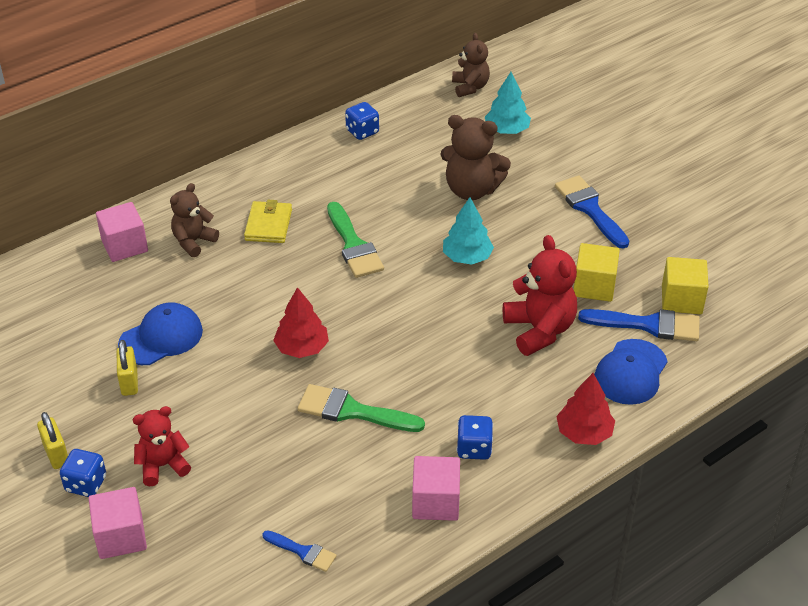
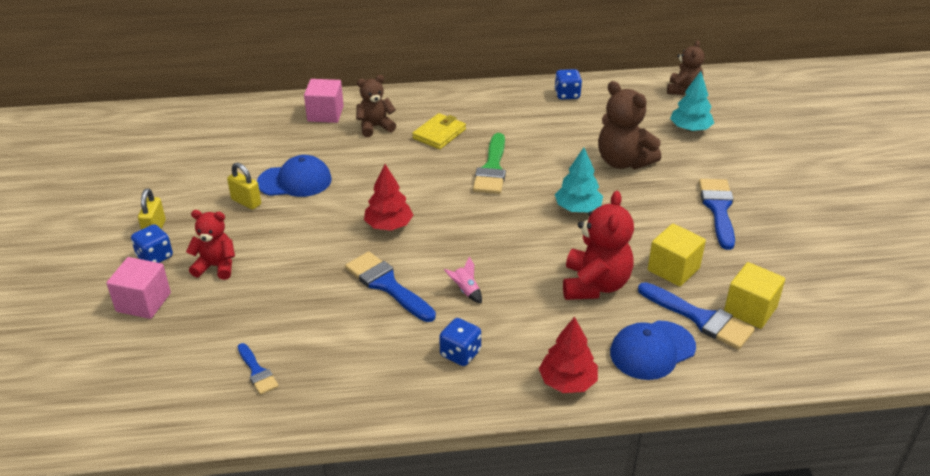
camera: 30 degrees right, 5 degrees down
(129, 382) = (246, 202): yellow padlock -> yellow padlock turned 75 degrees counterclockwise
(352, 411) = (387, 285): green brush -> blue brush
(430, 385) = (465, 291): none -> pink rocket
(435, 502) = (392, 381): pink cube -> none

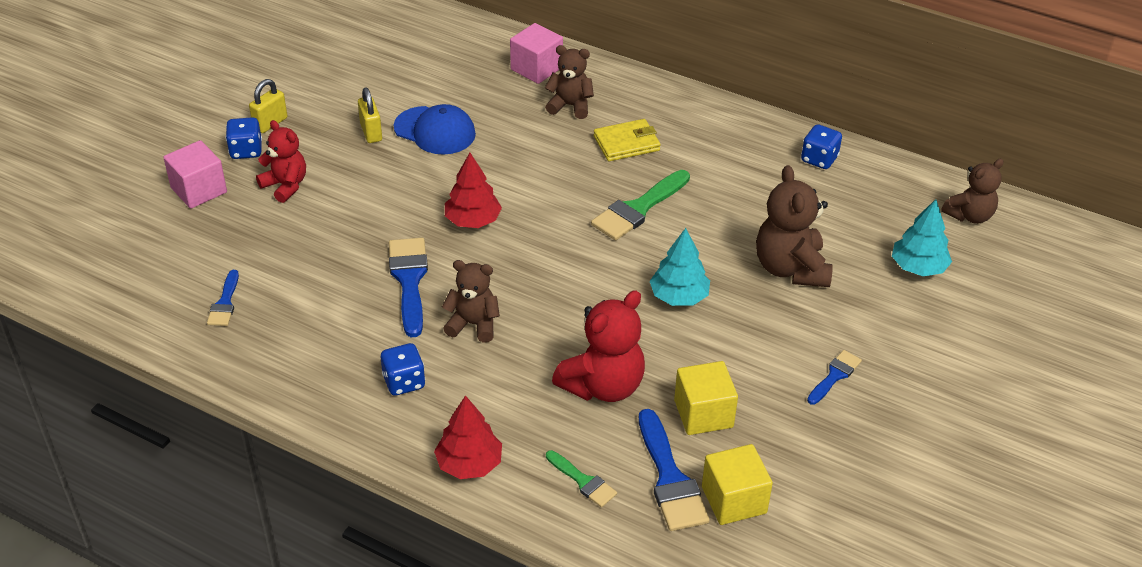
camera: 35 degrees right, 5 degrees up
(465, 291) = (473, 324): pink rocket -> brown teddy bear
(652, 350) = (583, 481): blue cap -> green brush
(718, 209) = (834, 376): blue brush -> blue brush, size x0.57

